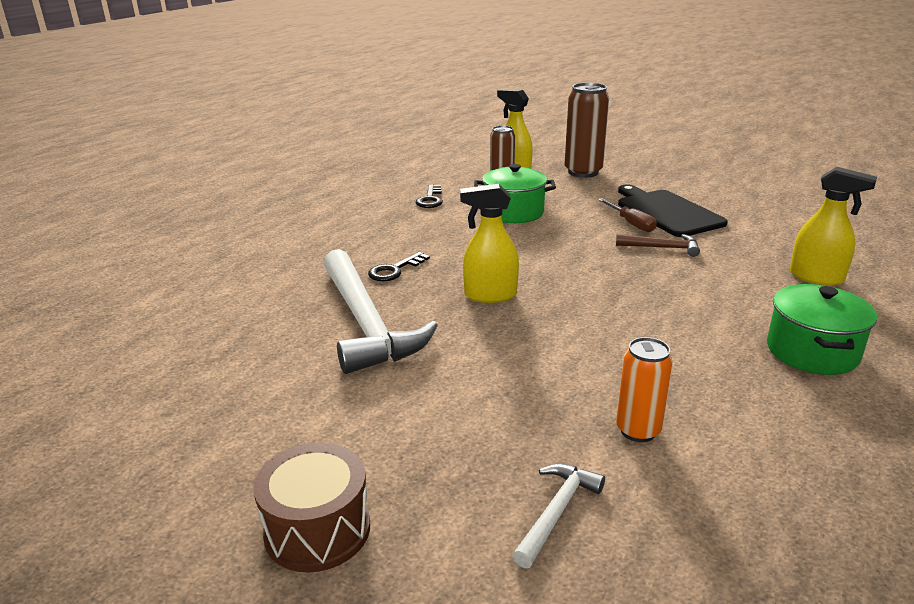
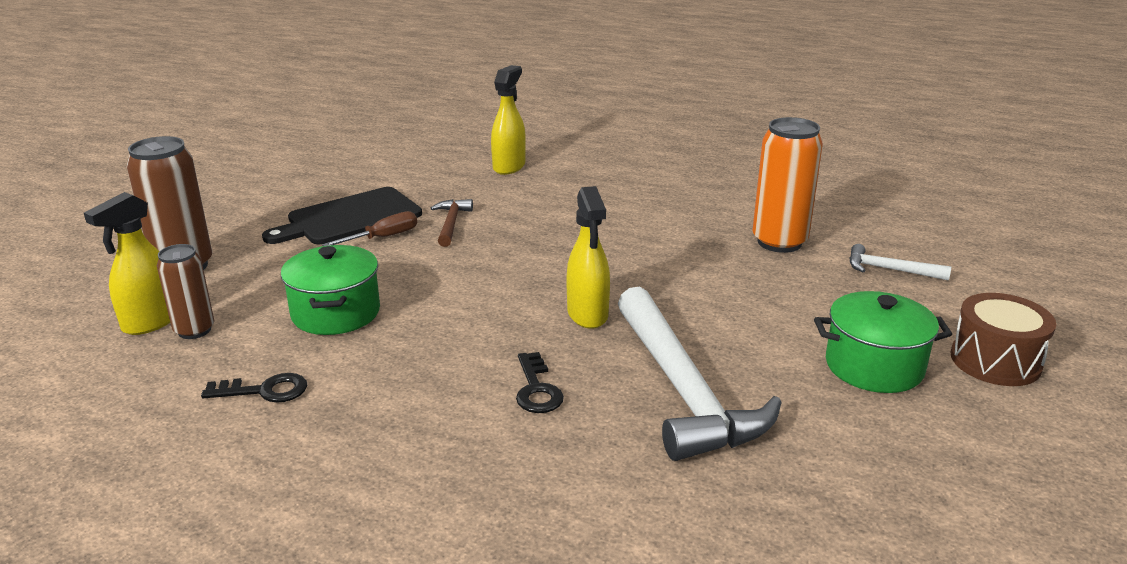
camera: 100 degrees left, 0 degrees up
(366, 323) = (683, 389): white hammer -> white hammer turned 105 degrees clockwise
(394, 270) = (536, 389): black key -> black key turned 45 degrees clockwise
(638, 430) = (779, 242): orange can -> orange can, size x1.63
(812, 351) = (636, 180): green pot -> green pot (874, 366)

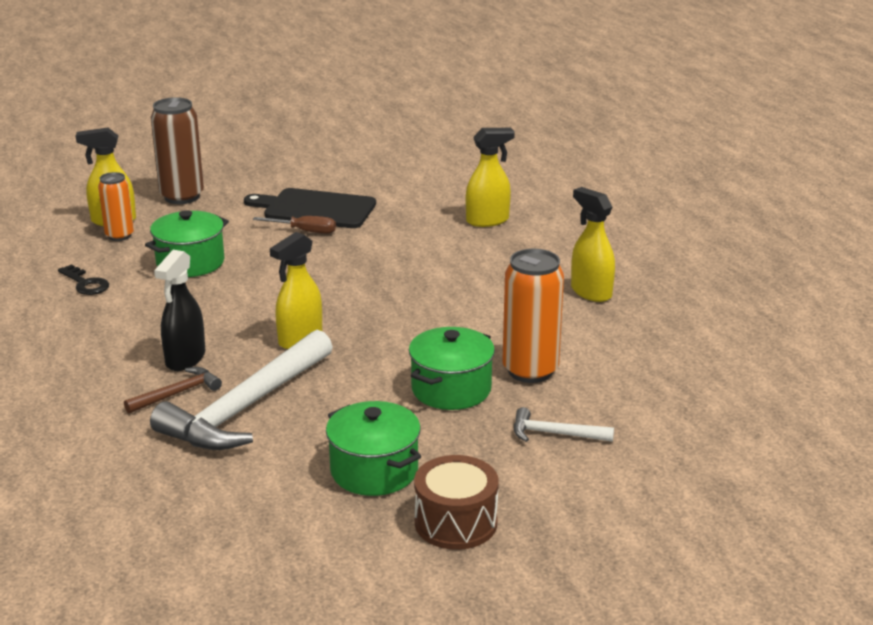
camera: 50 degrees right, 0 degrees up
(194, 330) = (119, 235): brown can -> orange can
(451, 224) = (359, 242): brown hammer -> brown hammer (177, 393)
(536, 389) = (185, 359): black key -> black spray bottle
(686, 178) = (590, 292): none -> yellow spray bottle
(770, 282) = (451, 389): none -> green pot
(890, 270) = (555, 434): white hammer -> white hammer turned 60 degrees counterclockwise

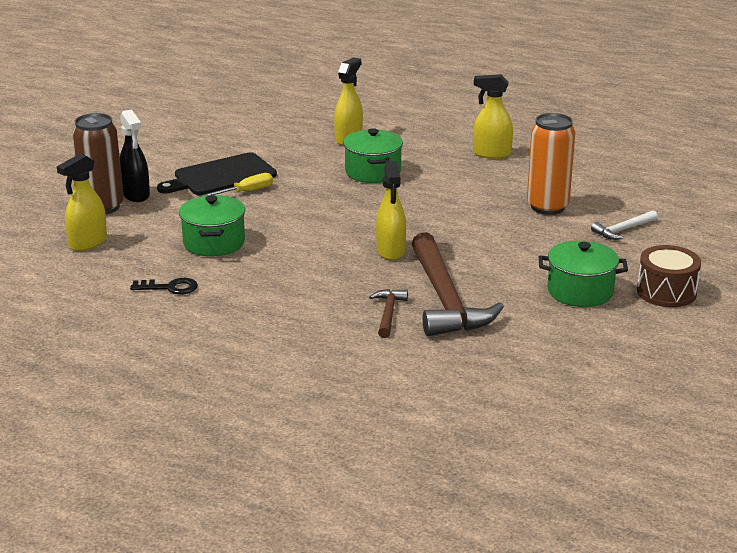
camera: 45 degrees left, 0 degrees up
(119, 235) = (118, 250): orange can -> none
(185, 359) = (348, 294): black spray bottle -> black spray bottle (136, 195)
(246, 407) = (445, 299): white hammer -> brown hammer
(305, 231) = (246, 192): brown screwdriver -> yellow screwdriver
(451, 389) = (530, 235): green pot -> green pot (373, 172)

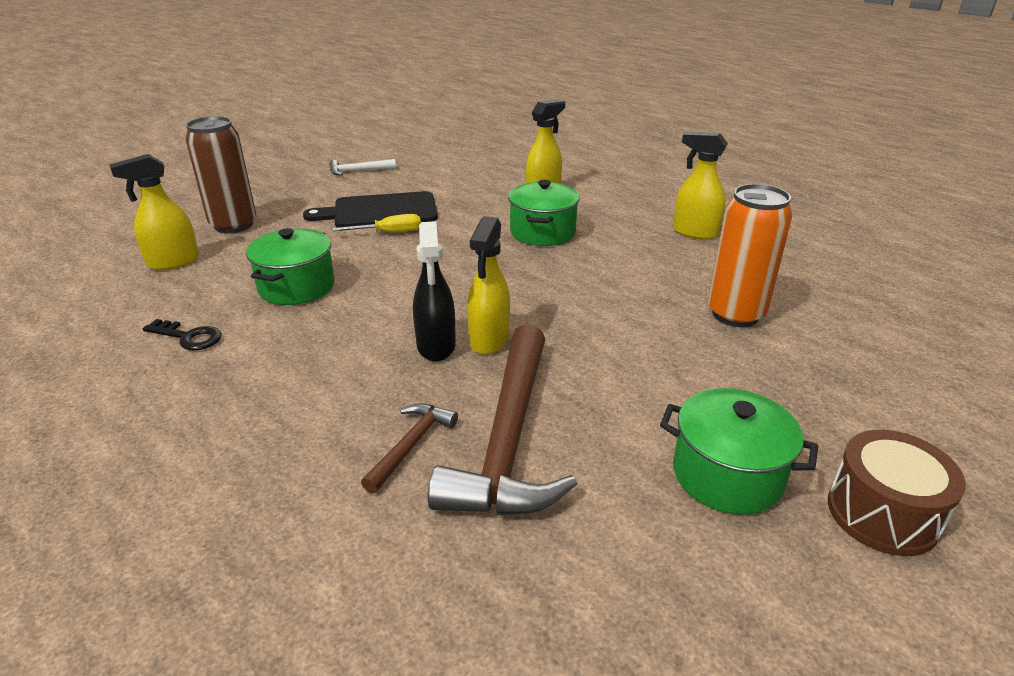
camera: 20 degrees right, 5 degrees up
(136, 195) = (279, 217): black spray bottle -> black spray bottle (436, 346)
(623, 230) = (835, 372): white hammer -> white hammer (358, 171)

